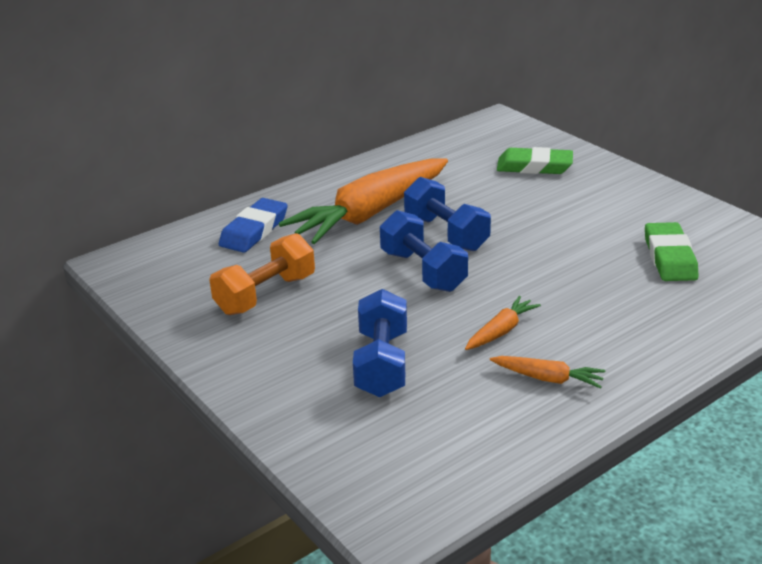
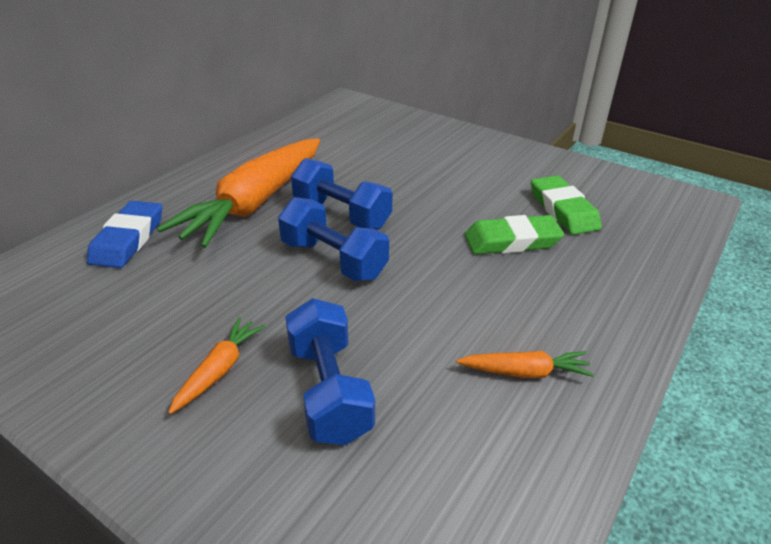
camera: 20 degrees left, 5 degrees up
(265, 294) = (158, 319): orange dumbbell -> none
(501, 331) = (446, 319): orange carrot -> orange carrot (219, 370)
(534, 166) = (397, 138): green eraser -> green eraser (512, 241)

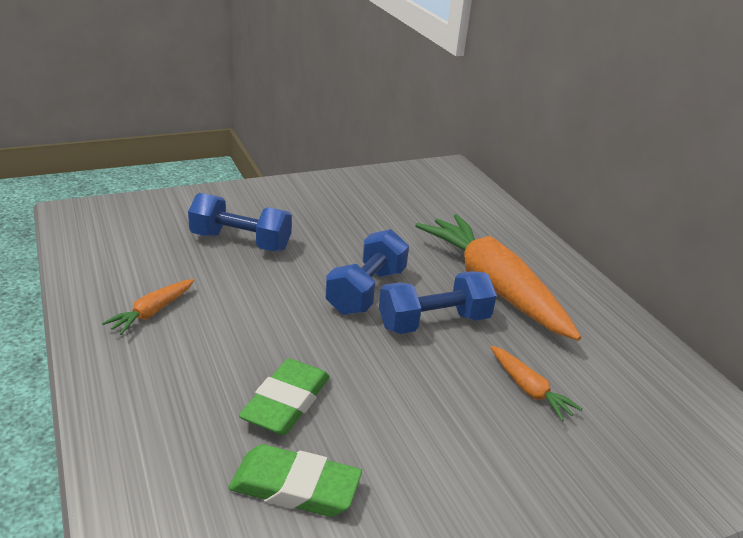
camera: 120 degrees right, 5 degrees down
(128, 239) = (479, 224): blue eraser -> none
(219, 370) = (301, 218): orange carrot -> orange carrot (529, 389)
(333, 260) = (366, 291): blue dumbbell -> blue dumbbell turned 45 degrees counterclockwise

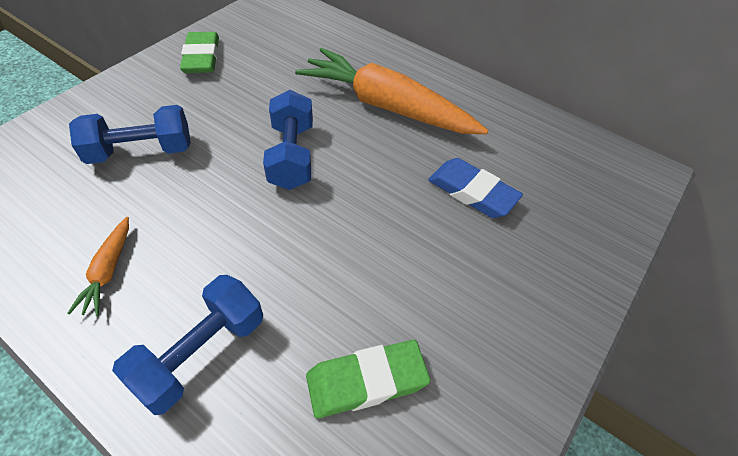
camera: 30 degrees left, 20 degrees up
(286, 402) = (302, 302): green eraser -> green eraser (202, 57)
(434, 322) = (365, 162): blue dumbbell -> blue dumbbell (201, 353)
(529, 389) = (472, 192): orange carrot -> blue eraser

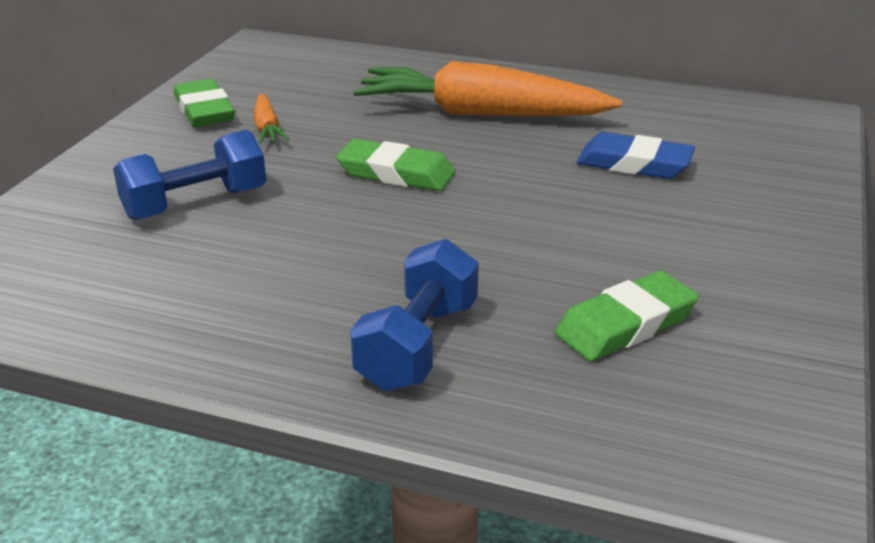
camera: 15 degrees left, 20 degrees down
(108, 271) = (243, 307): orange carrot -> orange carrot (267, 128)
(292, 156) = (396, 173): blue dumbbell -> green eraser

